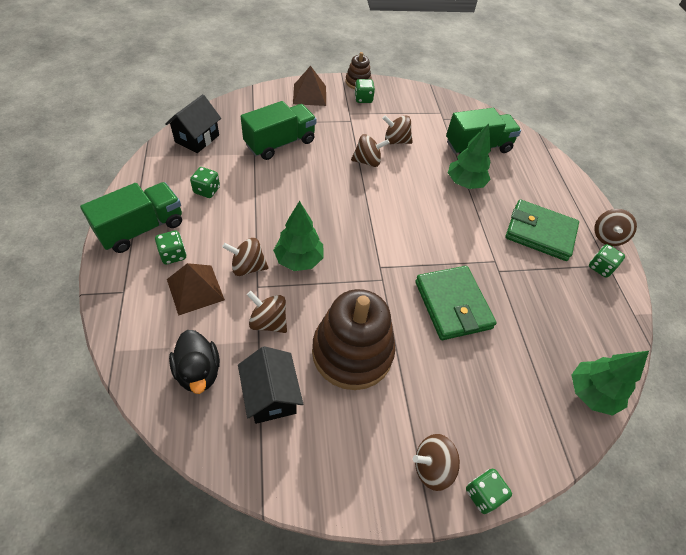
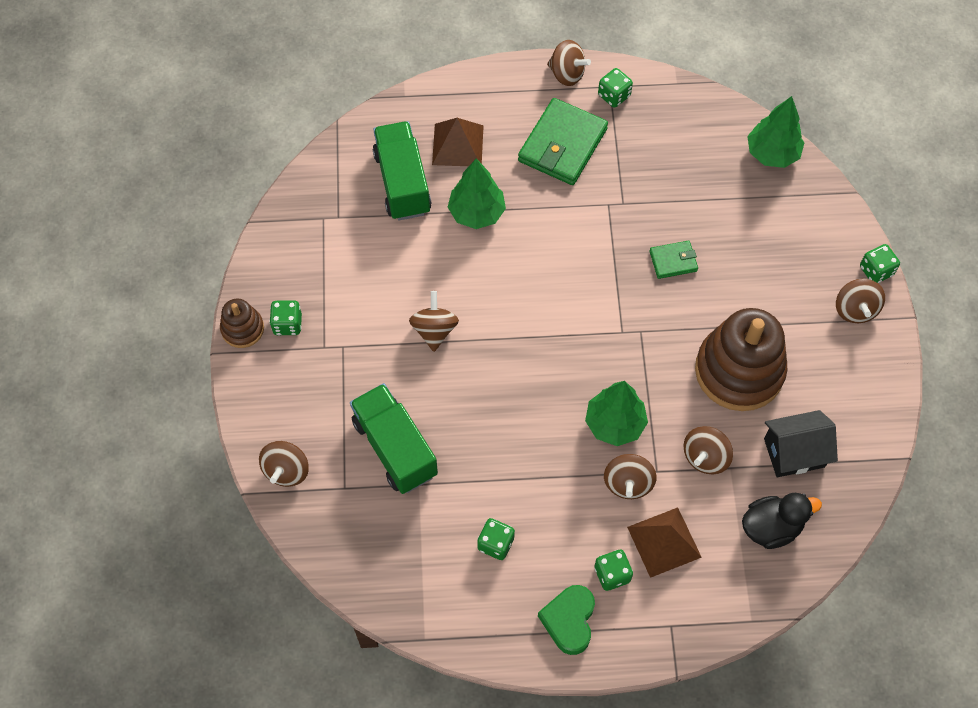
camera: 80 degrees left, 10 degrees up
(141, 229) = (569, 621): green truck -> green heart
(197, 138) = (384, 568): black house -> none
(309, 95) = (275, 404): brown pyramid -> brown pyramid (458, 145)
(395, 141) = (389, 288): brown spinning top -> brown spinning top (286, 470)
(452, 305) = (673, 261): green wallet -> green wallet, size x0.51

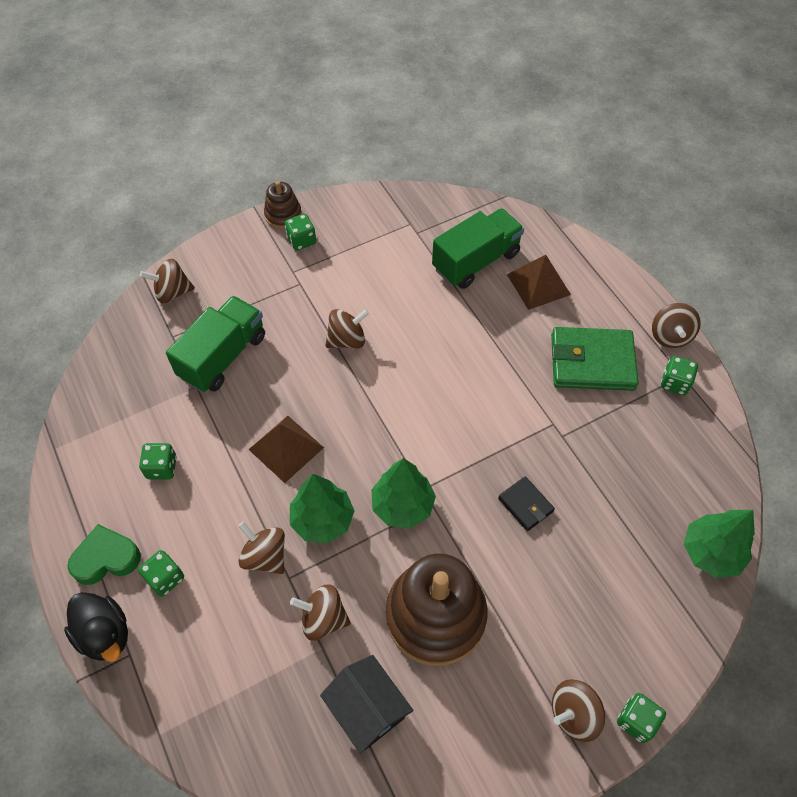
camera: 65 degrees right, 5 degrees down
(476, 212) = (480, 324): green tree -> green tree (402, 505)
(628, 483) = (265, 556): brown spinning top -> brown spinning top turned 60 degrees clockwise
(664, 542) = (216, 613): brown pyramid -> brown pyramid (286, 448)
(673, 261) = (525, 505): green wallet -> black wallet
(771, 527) = (271, 717): black duck -> black duck (105, 634)

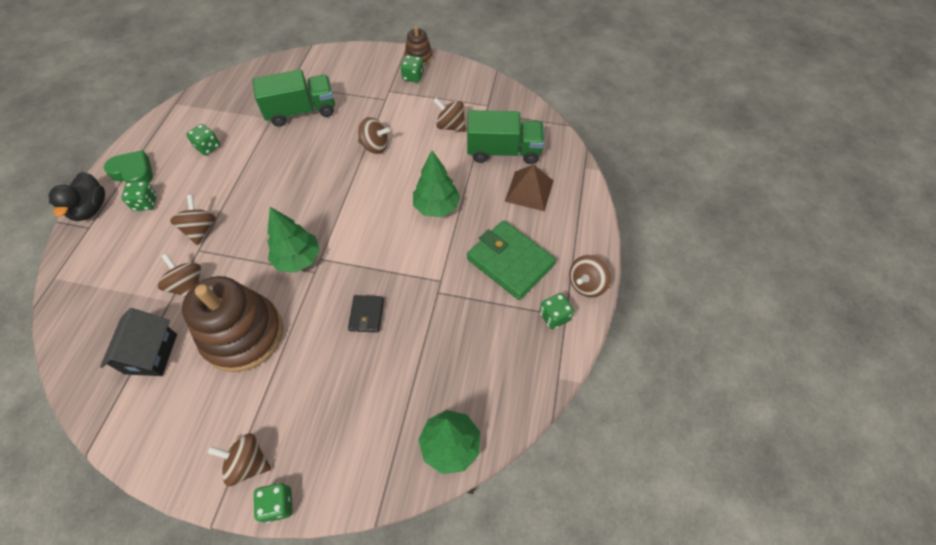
camera: 40 degrees right, 0 degrees up
(172, 292) = (315, 63): brown spinning top -> brown spinning top (450, 126)
(286, 448) = (276, 181): brown pyramid -> none
(322, 520) = (249, 233): green tree -> green tree (436, 207)

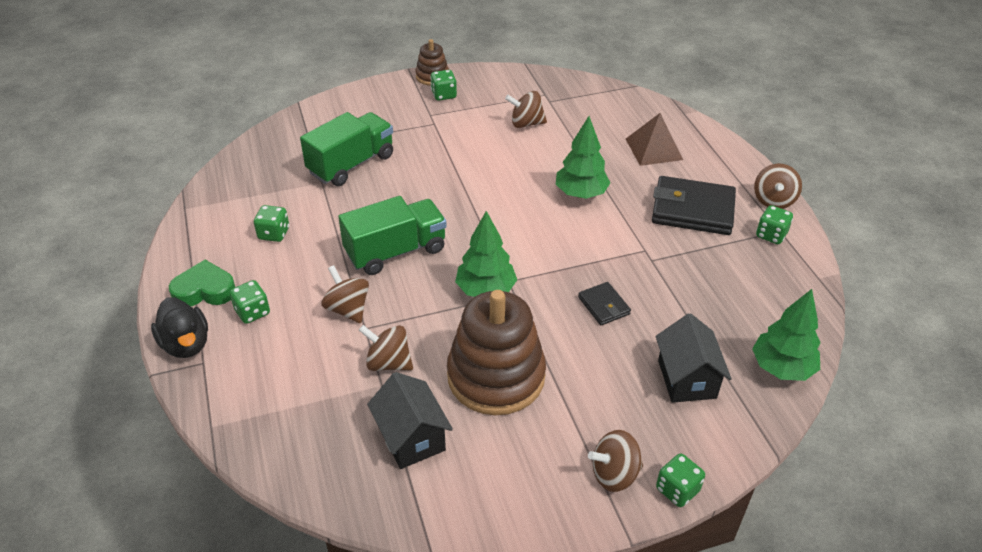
camera: 30 degrees left, 15 degrees down
(369, 413) = (686, 379): none -> black house
(375, 146) = (466, 166): brown spinning top -> none
(503, 151) = (598, 126): green truck -> green truck (395, 251)
(510, 262) = (692, 210): green wallet -> black wallet

